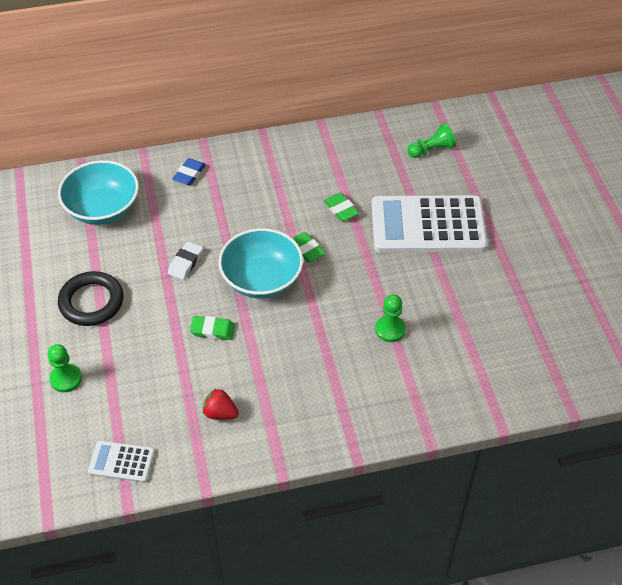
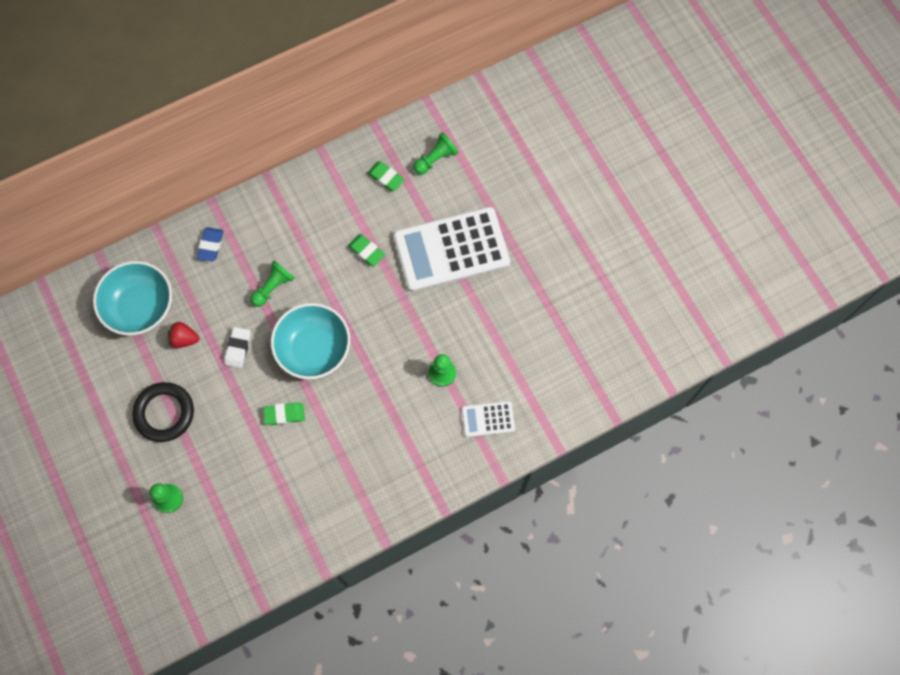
camera: 15 degrees left, 20 degrees up
(121, 462) = (245, 566): white calculator -> white calculator (488, 419)
(220, 413) = (315, 496): red strawberry -> red strawberry (184, 339)
(238, 219) = (273, 287): none -> green pawn
(306, 249) = (346, 305): green eraser -> green eraser (386, 178)

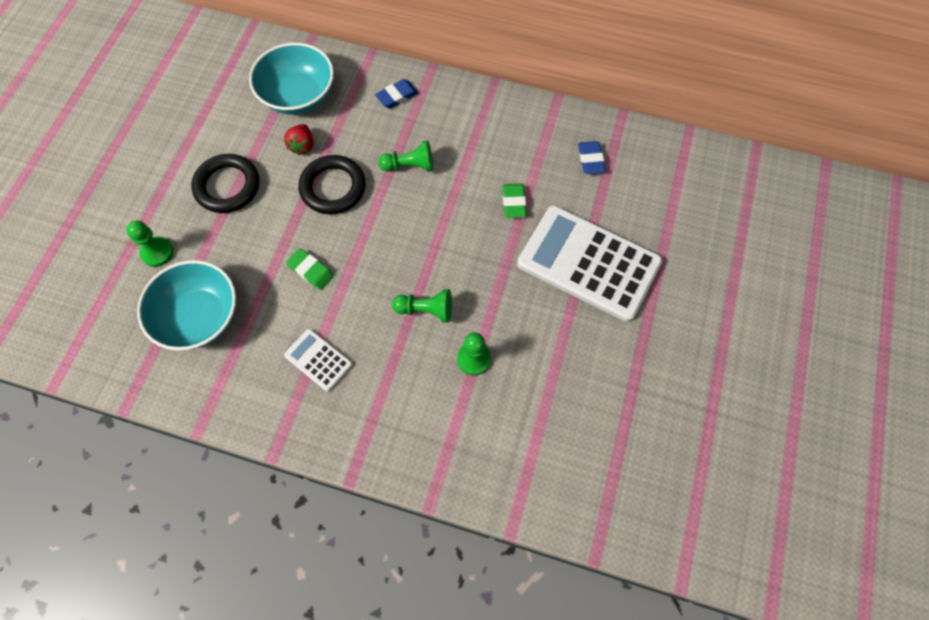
camera: 45 degrees right, 5 degrees down
(184, 339) = (302, 146): red strawberry -> red strawberry turned 135 degrees counterclockwise
(238, 348) = (333, 188): white eraser -> black ring
(313, 349) = (389, 240): turquoise bowl -> turquoise bowl (199, 317)
(386, 178) = (590, 159): green eraser -> blue eraser
(435, 159) = (649, 180): green pawn -> green pawn (426, 310)
(488, 419) = (472, 439): white calculator -> white calculator (318, 360)

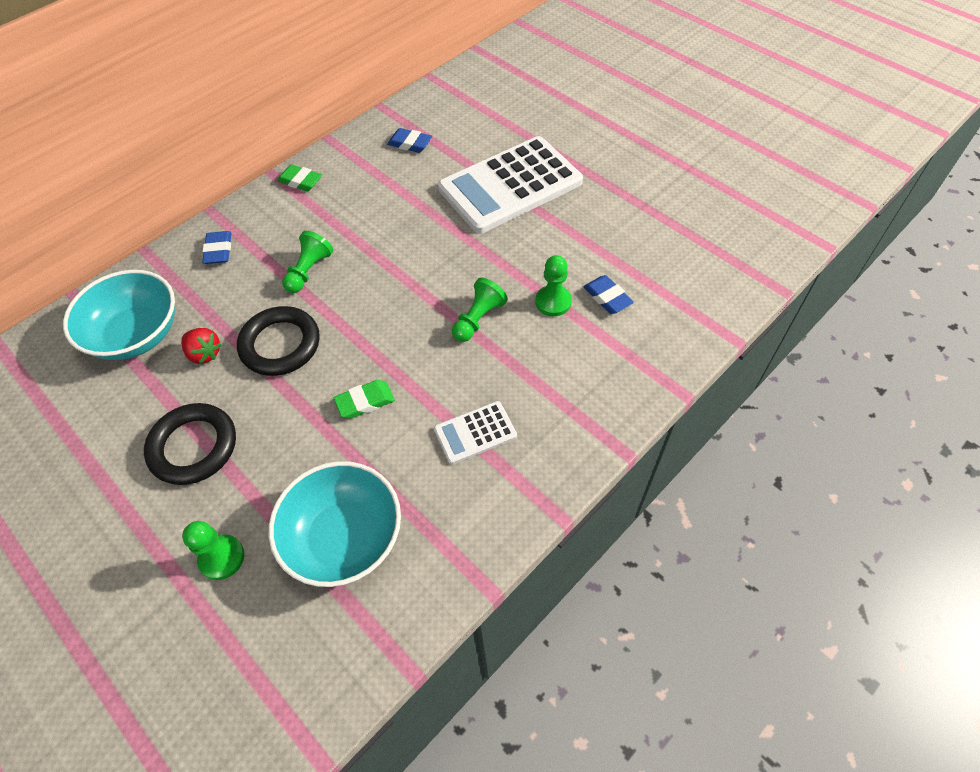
camera: 60 degrees left, 10 degrees down
(502, 401) = (607, 297): none -> blue eraser
(514, 202) = (412, 210): green eraser -> green eraser (300, 181)

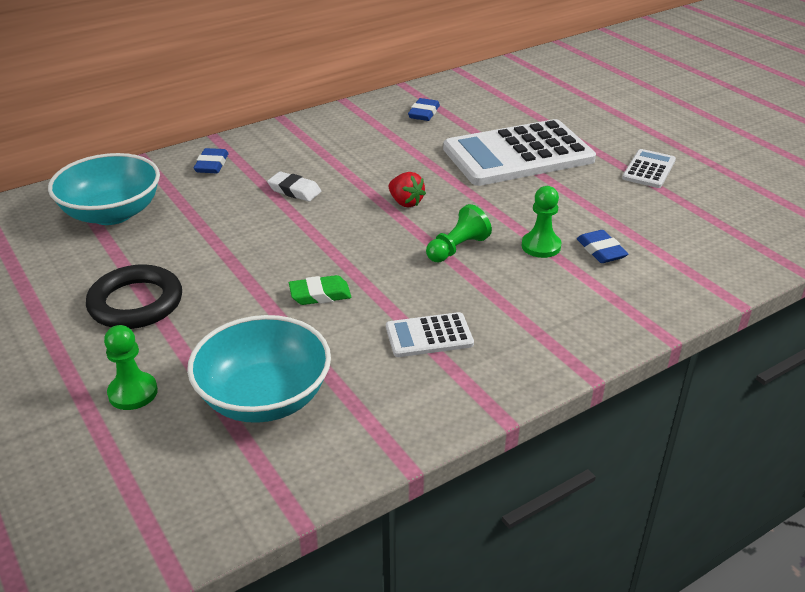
camera: 10 degrees right, 20 degrees down
(204, 353) = (172, 236): red strawberry -> red strawberry (405, 202)
(280, 344) = (248, 240): black ring -> none
(300, 181) = (307, 126): green eraser -> none
(309, 271) = (294, 190): green pawn -> white eraser
(410, 144) = (424, 113): blue eraser -> blue eraser turned 75 degrees clockwise
(632, 185) = (648, 169): none -> white calculator

